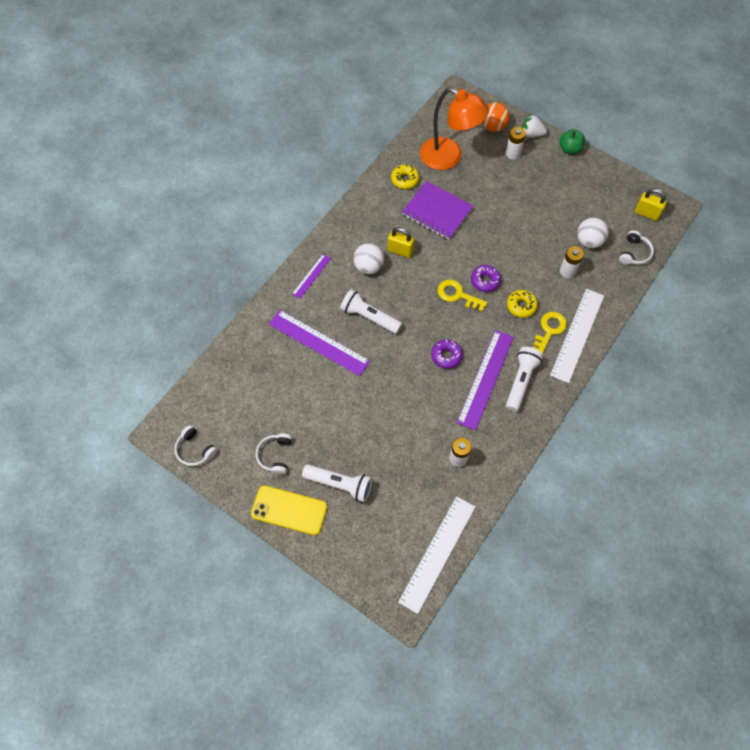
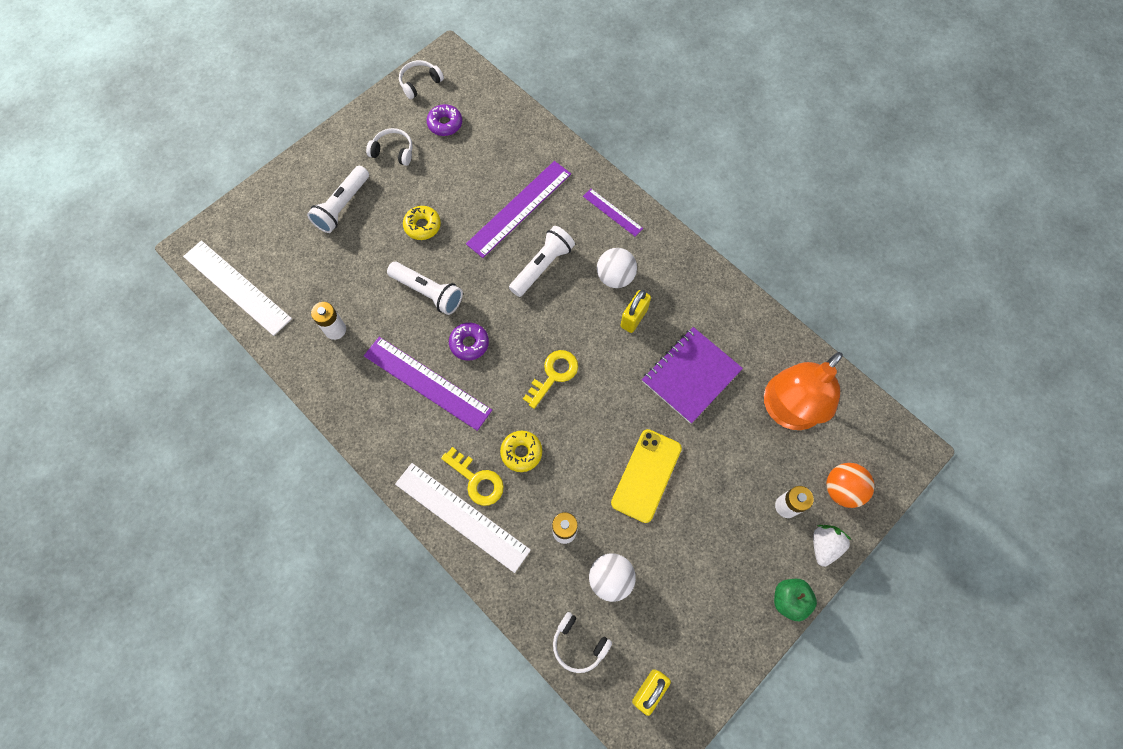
camera: 100 degrees right, 5 degrees up
(289, 510) = (330, 157): yellow phone -> yellow phone (646, 475)
(405, 179) = (751, 344): yellow donut -> yellow donut (422, 226)
(485, 281) = (569, 414): purple donut -> purple donut (445, 124)
(521, 381) = (413, 424): white flashlight -> white flashlight (428, 292)

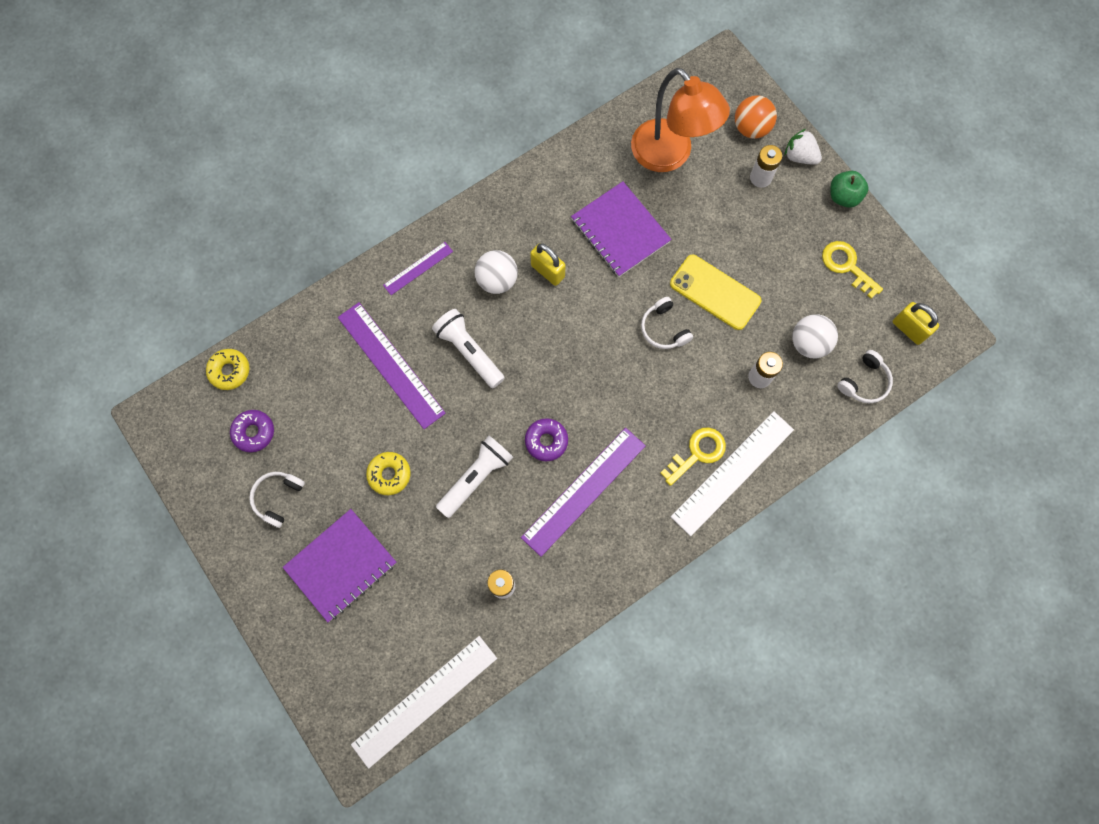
camera: 80 degrees left, 5 degrees up
(342, 206) = (341, 565): white flashlight -> purple notebook
(420, 83) = (184, 455): white headphones -> white headphones (664, 328)
(521, 452) = (675, 405): yellow donut -> yellow donut (229, 371)
(554, 375) = (597, 360): yellow key -> yellow key (846, 266)

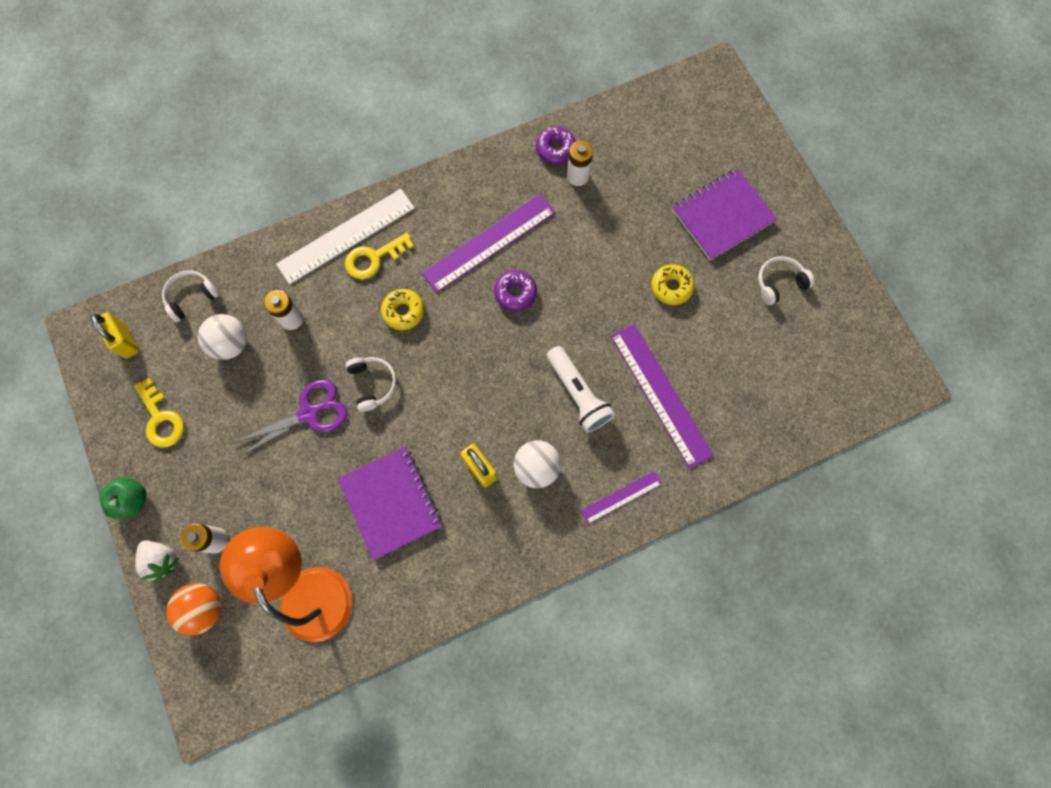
camera: 170 degrees left, 0 degrees up
(229, 371) = (829, 416): yellow donut -> yellow donut (403, 312)
(254, 432) = (803, 349): purple donut -> purple donut (555, 149)
(278, 498) = (779, 283): white headphones -> white headphones turned 150 degrees counterclockwise
(425, 701) = (657, 102): white ruler -> none
(476, 478) = (588, 270): white flashlight -> none
(715, 292) = (309, 414): yellow phone -> purple scissors

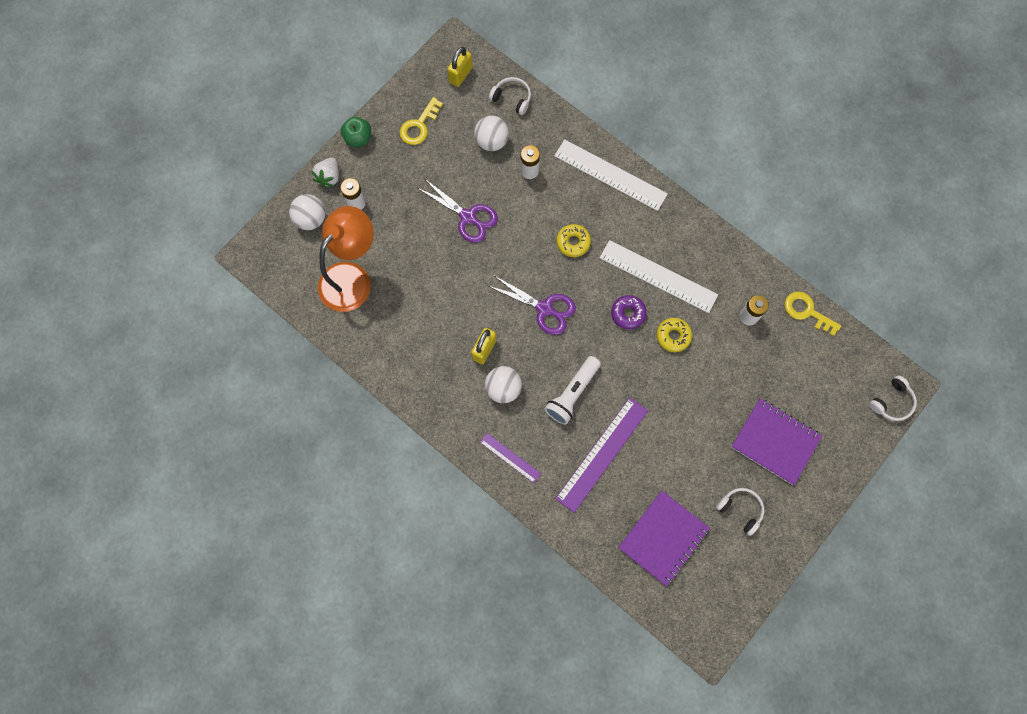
camera: 65 degrees right, 0 degrees up
(204, 608) = (311, 219): orange ball -> white ball
(372, 384) = (509, 248): white headphones -> white headphones (891, 402)
(374, 258) = (603, 202): yellow key -> yellow key (807, 311)
(391, 502) = (432, 301): purple notebook -> purple notebook (663, 538)
(465, 378) = (544, 308): none -> purple scissors
(489, 242) = (658, 276): purple ruler -> white ruler
(555, 149) = (763, 289): purple donut -> none
(671, 287) = (693, 426): yellow donut -> yellow donut (673, 336)

